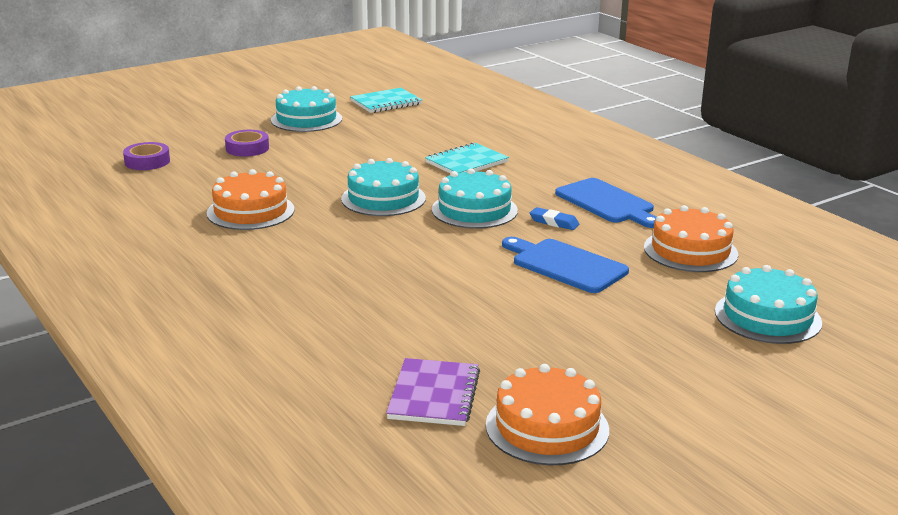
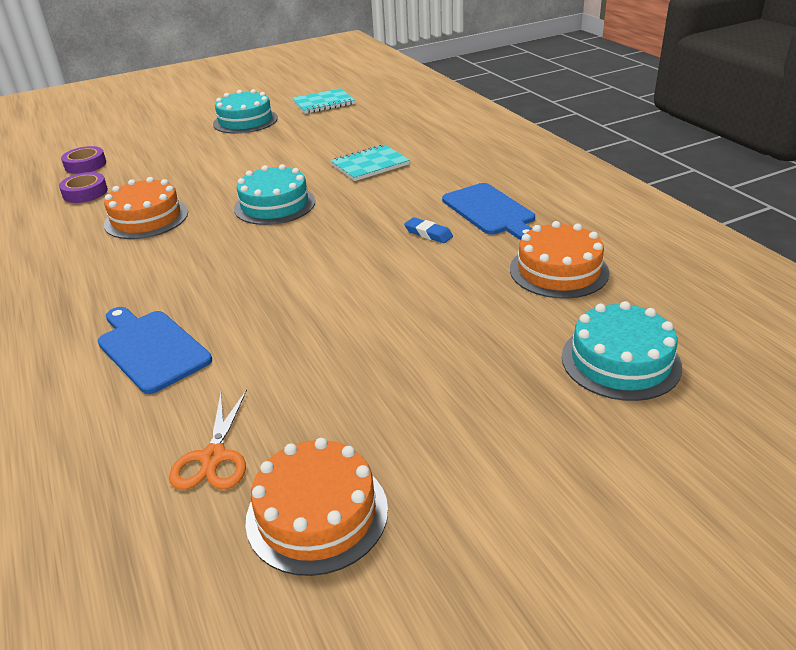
camera: 10 degrees right, 10 degrees up
(247, 148) = (178, 151): purple tape -> purple tape (85, 192)
(434, 395) = (213, 457): purple notebook -> orange scissors
(474, 210) = (355, 218): turquoise cake -> none
(565, 265) = (421, 286): blue cutting board -> blue cutting board (151, 348)

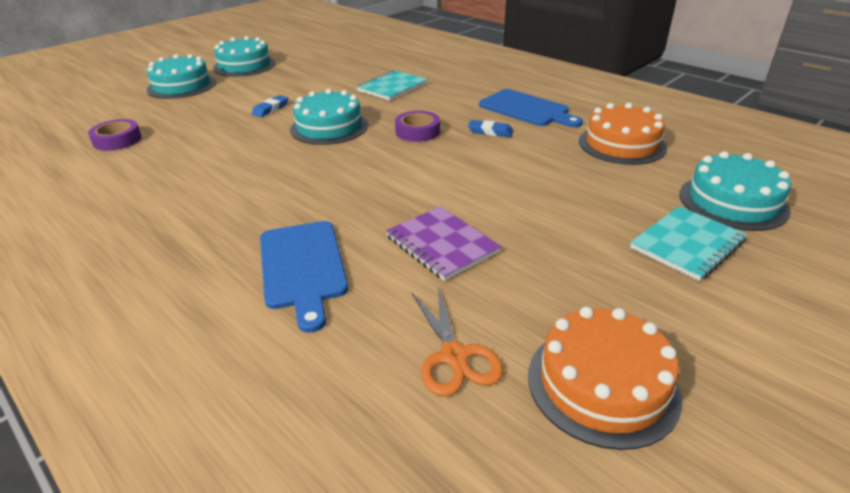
camera: 20 degrees left, 0 degrees up
(85, 165) = (99, 116): purple tape -> purple tape (417, 131)
(146, 218) = (204, 154): orange cake -> none
(151, 348) = (302, 267): blue cutting board -> blue cutting board turned 135 degrees counterclockwise
(174, 139) = (182, 86): none -> turquoise cake
(235, 176) = (270, 109): none -> blue eraser
(283, 350) = (441, 244): none -> purple notebook
(323, 103) = (309, 46): turquoise notebook -> turquoise notebook (687, 245)

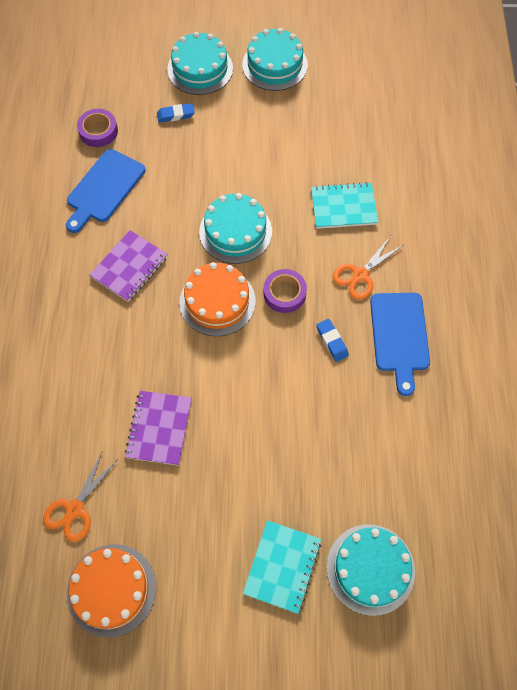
camera: 45 degrees right, 30 degrees up
(258, 182) = (129, 267): none -> purple notebook
(270, 109) = (224, 166): blue eraser -> blue eraser (176, 115)
(302, 267) = (77, 377): blue cutting board -> blue cutting board (104, 189)
(454, 102) = (360, 275): none -> orange scissors
(622, 144) = (399, 446): orange cake -> orange cake (217, 301)
(687, 245) = (282, 566): turquoise notebook -> turquoise notebook turned 75 degrees counterclockwise

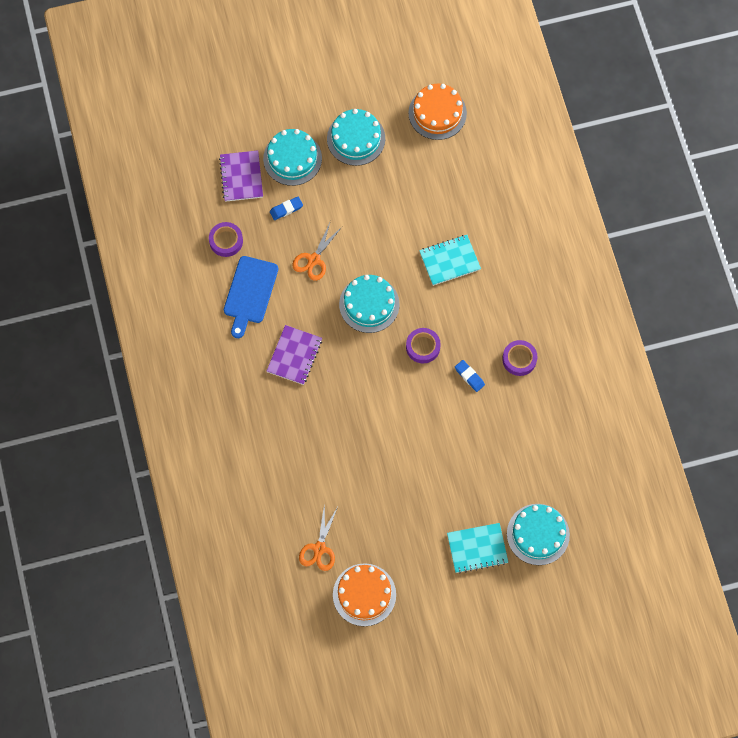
camera: 15 degrees left, 5 degrees up
(159, 428) = (360, 476): purple notebook -> purple notebook (241, 177)
(217, 301) = (372, 367): orange cake -> orange cake (437, 113)
(282, 566) = (477, 548): turquoise notebook -> turquoise notebook turned 75 degrees clockwise
(360, 275) = (477, 316): orange scissors -> orange scissors (314, 259)
(399, 336) = (519, 359): blue cutting board -> purple tape

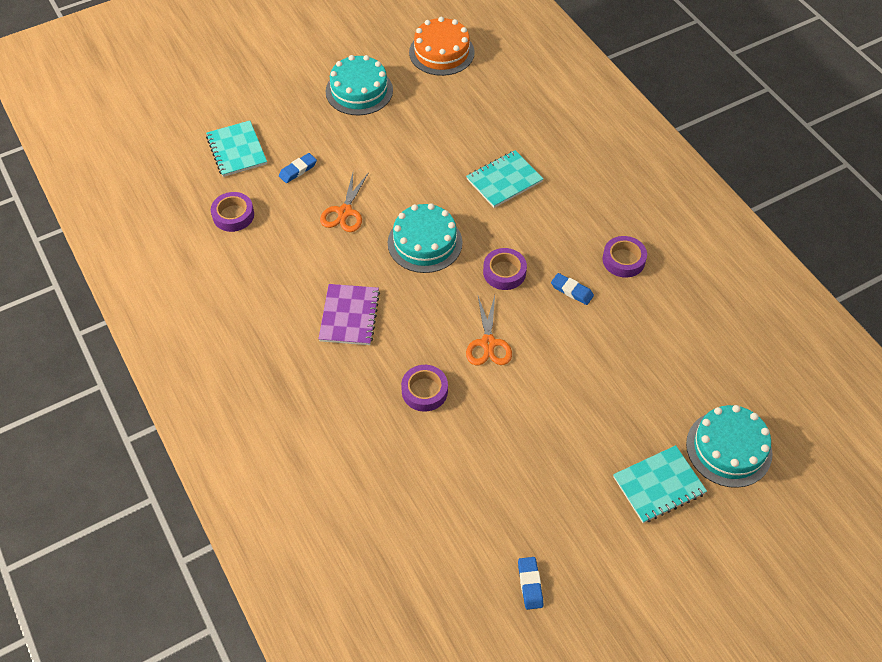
camera: 15 degrees left, 15 degrees down
(241, 177) = (236, 150): purple notebook -> turquoise notebook
(250, 293) = (275, 262): blue cutting board -> none
(292, 158) = (292, 122): turquoise cake -> none
(319, 548) = (449, 538): orange scissors -> orange scissors (488, 343)
(333, 433) = (424, 391): none -> purple tape
(364, 594) = (530, 584): orange cake -> blue eraser

